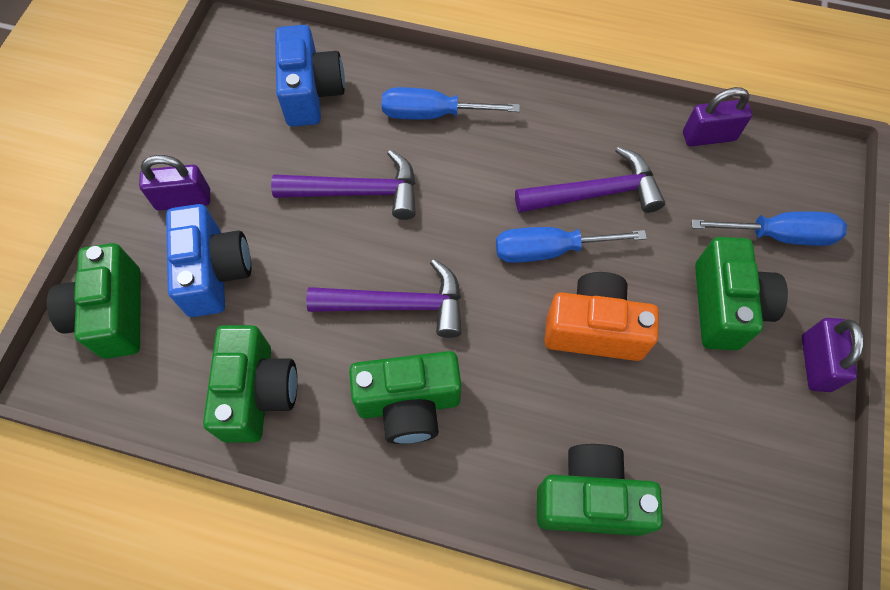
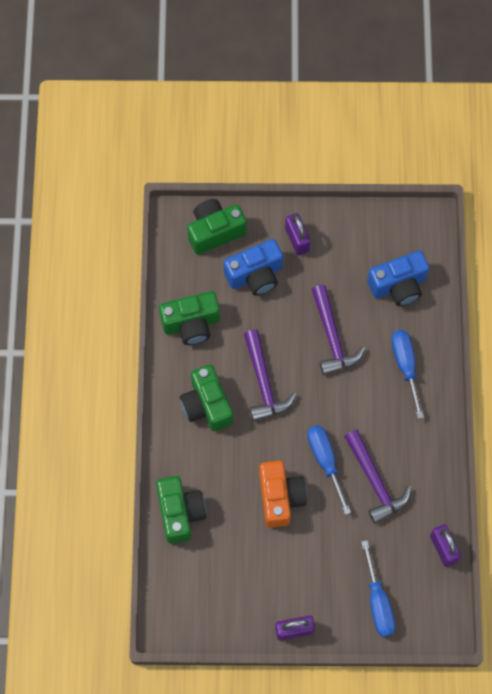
camera: 75 degrees right, 5 degrees up
(725, 306) = (317, 573): green camera -> none

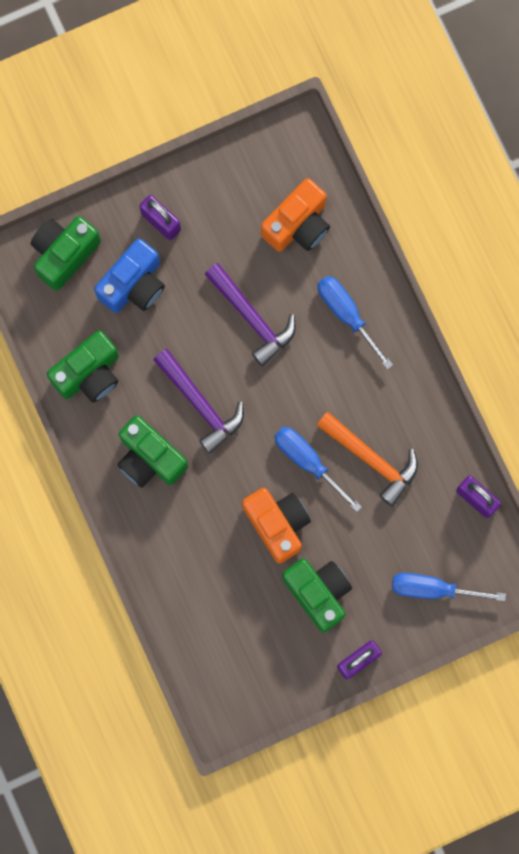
camera: 25 degrees left, 10 degrees up
(180, 512) = (177, 591): green camera -> green camera (318, 593)
(375, 481) = (371, 459): purple hammer -> orange hammer
(378, 602) = (433, 589): blue screwdriver -> blue screwdriver turned 135 degrees clockwise
(398, 285) = (298, 225): blue camera -> orange camera

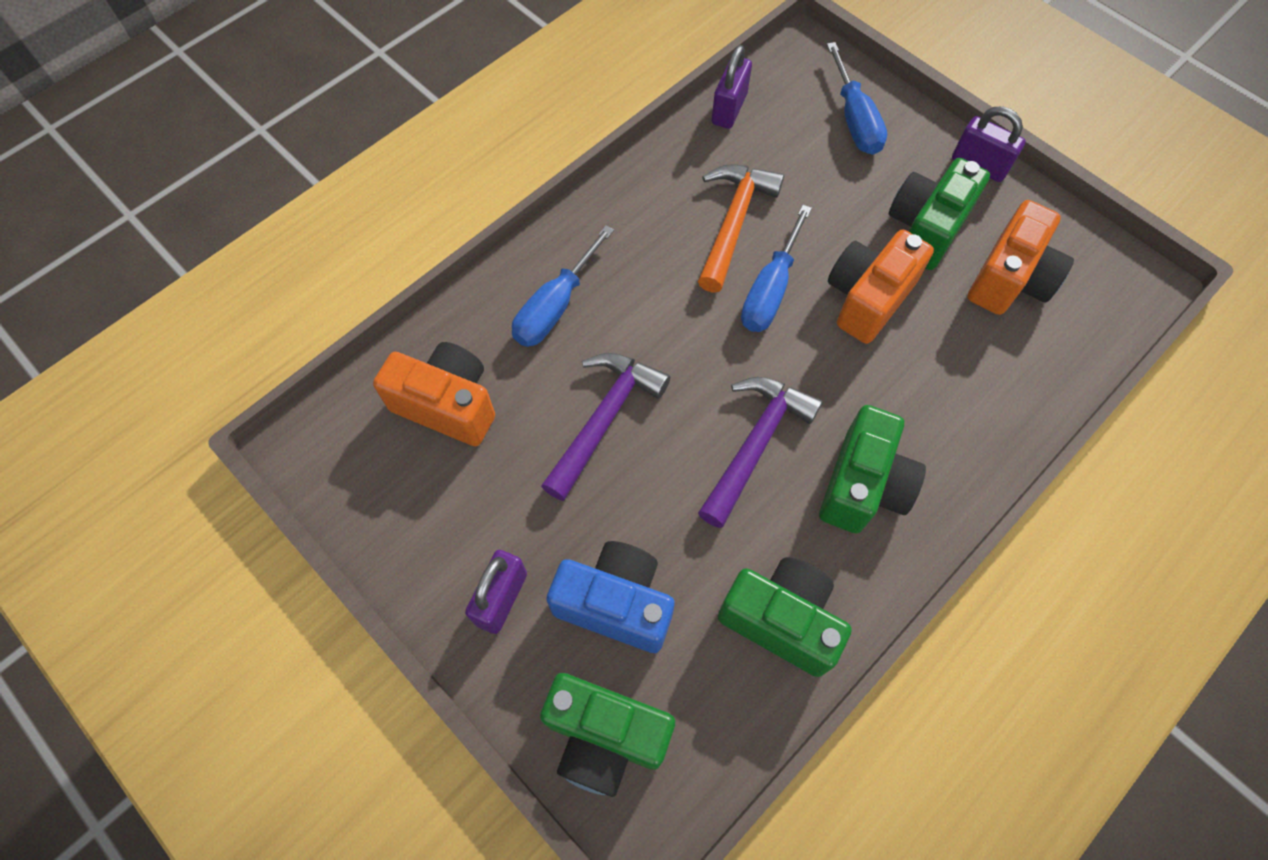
camera: 110 degrees left, 15 degrees down
(256, 629) = (1010, 279): none -> orange camera

